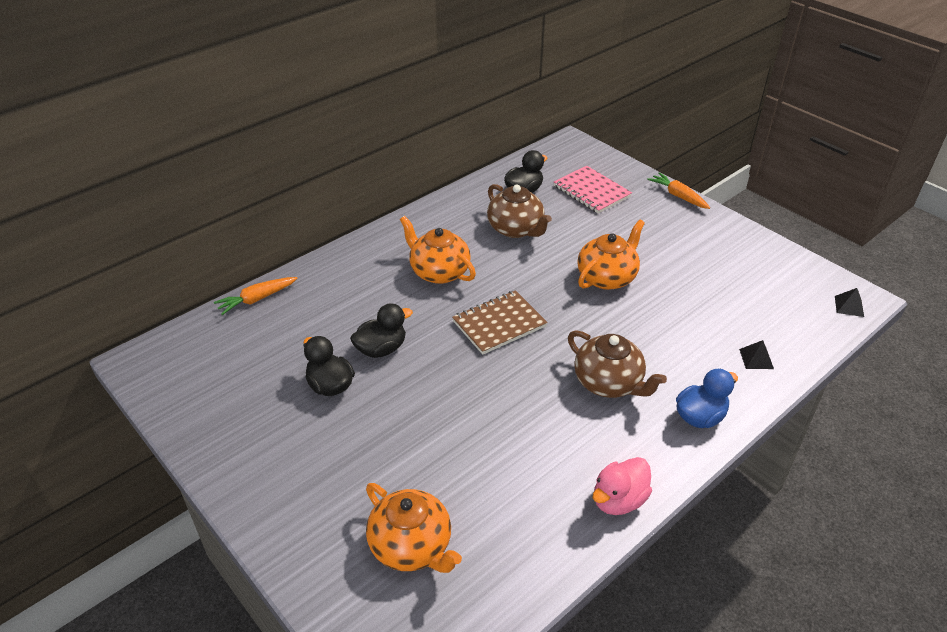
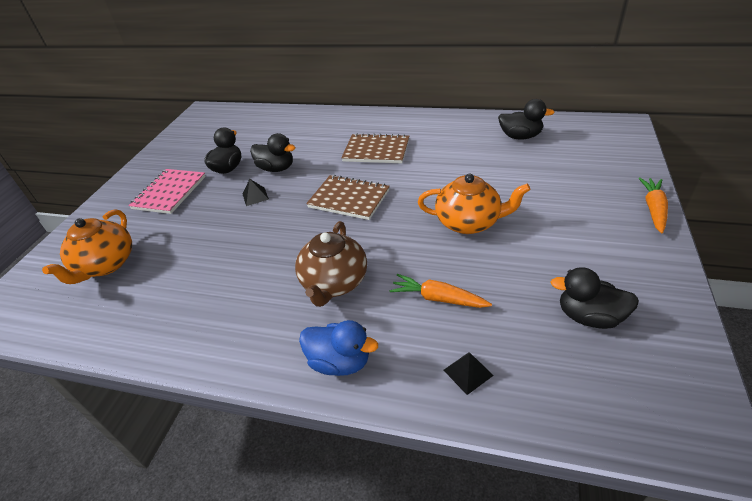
camera: 60 degrees right, 0 degrees up
(257, 299) = (280, 112): orange carrot -> orange carrot (438, 298)
(439, 272) = (376, 151): orange teapot -> brown notebook
(516, 229) = (467, 155): brown teapot -> none
(591, 191) = (574, 163): pink notebook -> pink notebook (169, 192)
(618, 500) = (198, 350): pink duck -> none
(750, 282) = (589, 316): none -> black duck
(849, 306) = (672, 430): black pyramid -> black pyramid (255, 196)

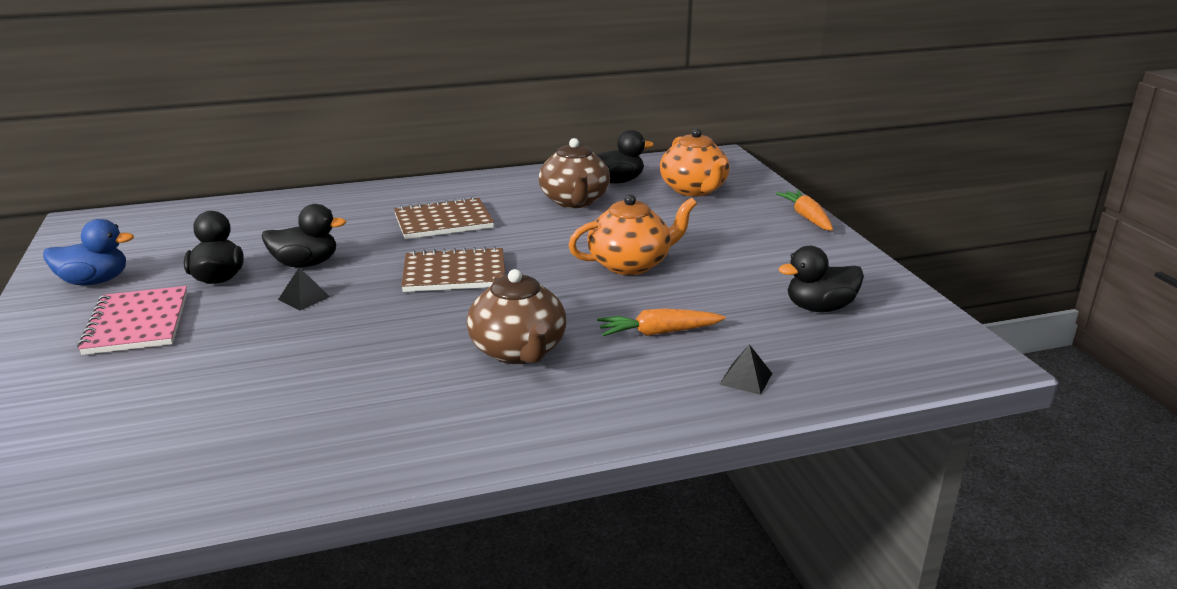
camera: 35 degrees left, 15 degrees down
(106, 265) = (113, 424): orange teapot -> orange teapot (694, 190)
(340, 362) = (599, 412): blue duck -> blue duck (95, 281)
(474, 150) = (574, 201): none -> brown teapot

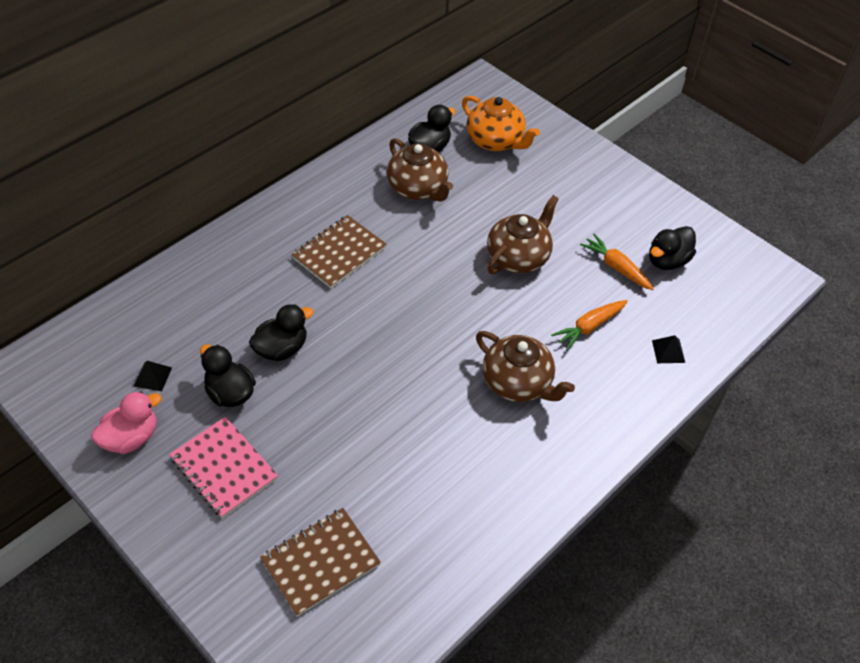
camera: 30 degrees left, 25 degrees up
(95, 281) = (131, 437): blue duck -> pink duck
(304, 298) = (321, 388): black pyramid -> black pyramid (152, 376)
(454, 273) = (405, 316): brown notebook -> brown notebook (320, 562)
(630, 264) = (518, 257): orange teapot -> brown teapot
(807, 217) = (597, 153): orange carrot -> orange carrot (616, 267)

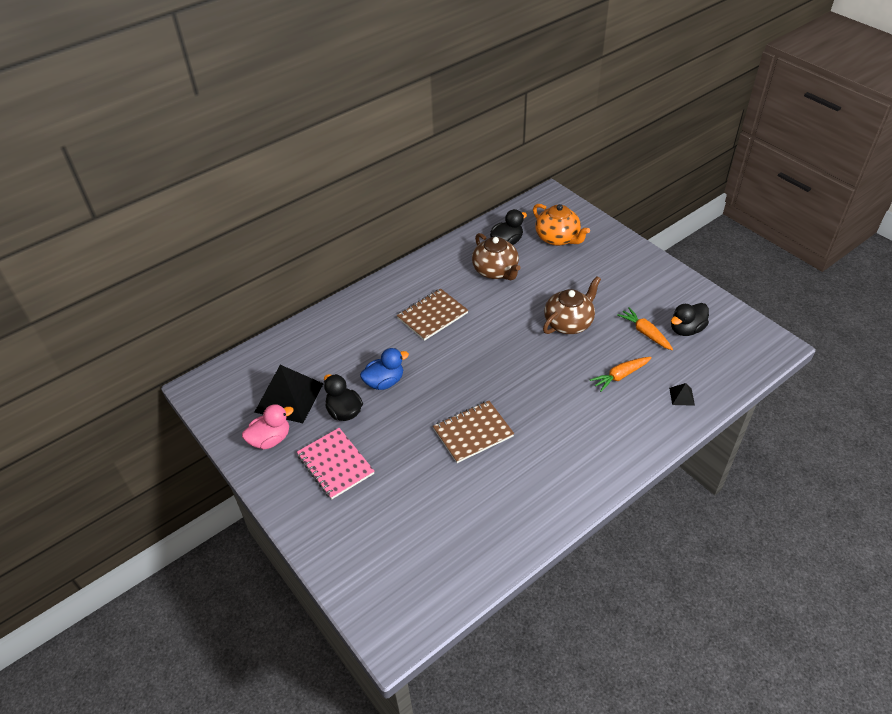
camera: 10 degrees right, 5 degrees down
(152, 376) = (289, 397): black pyramid -> black pyramid, size x2.41
(282, 348) = (384, 382): black duck -> blue duck
(320, 562) = (401, 535): brown notebook -> brown notebook (473, 433)
(518, 383) = (561, 414): brown teapot -> none

